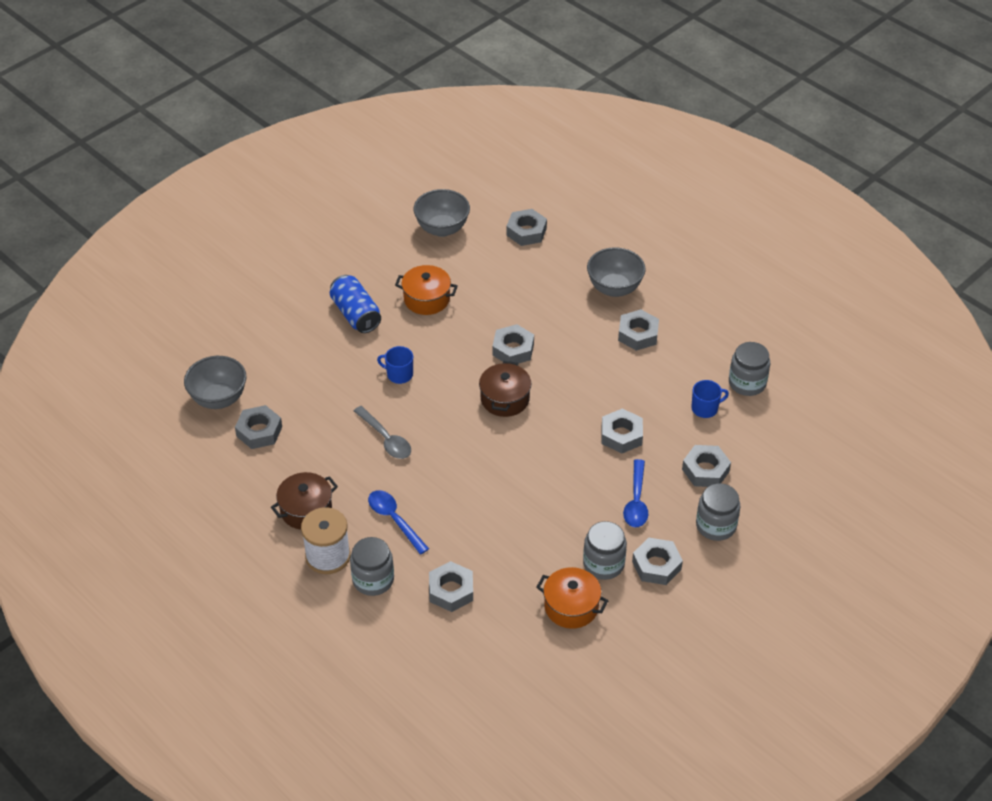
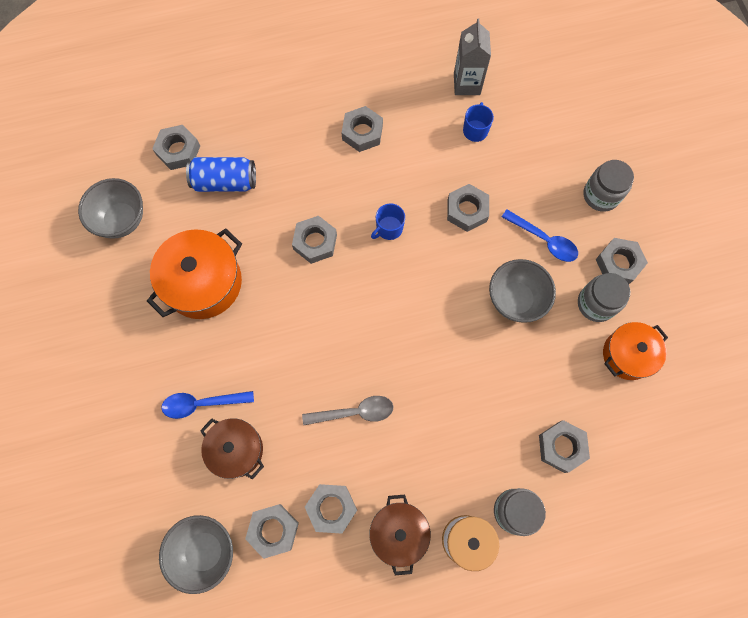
camera: 60 degrees left, 25 degrees up
(356, 314) = (179, 358): blue can -> blue can (225, 182)
(394, 520) = (455, 455): blue spoon -> blue spoon (202, 403)
(399, 374) = (282, 358): blue mug -> blue mug (389, 228)
(426, 299) = (203, 282): orange pot -> orange pot, size x1.55
(505, 399) = (369, 281): brown pot -> brown pot (236, 450)
(614, 288) = (297, 119): grey bowl -> grey bowl (515, 299)
(705, 470) = (540, 169): grey nut -> grey nut (331, 508)
(747, 383) = (467, 84): grey jar -> grey carton

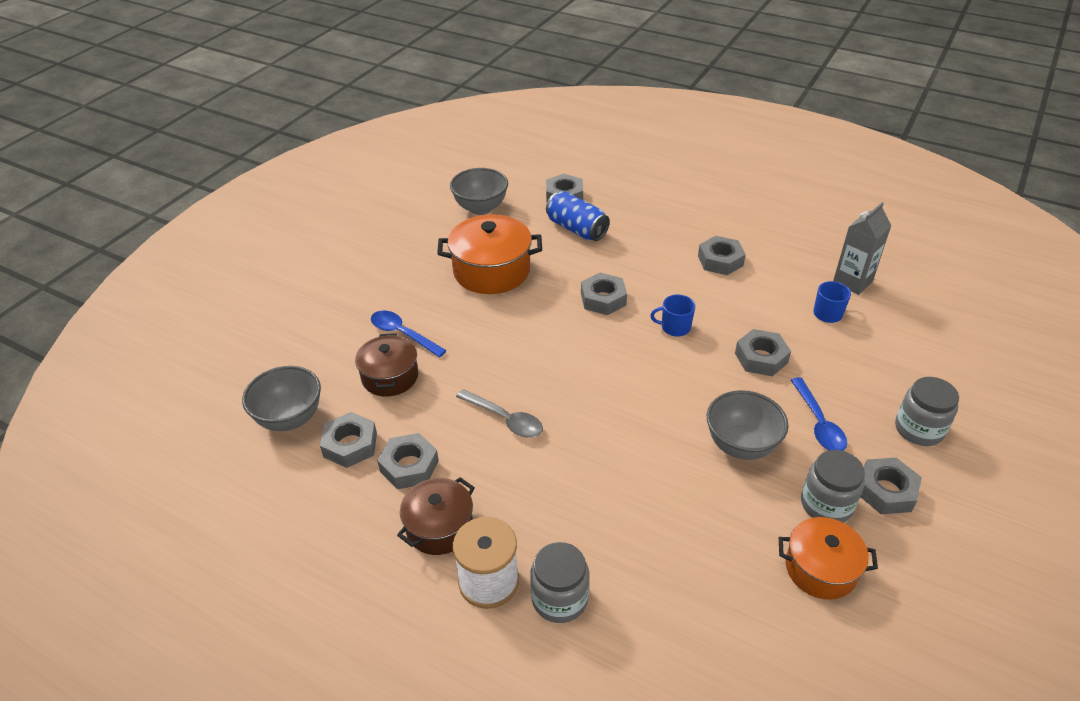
camera: 45 degrees right, 30 degrees down
(561, 447) = (665, 587): grey nut -> none

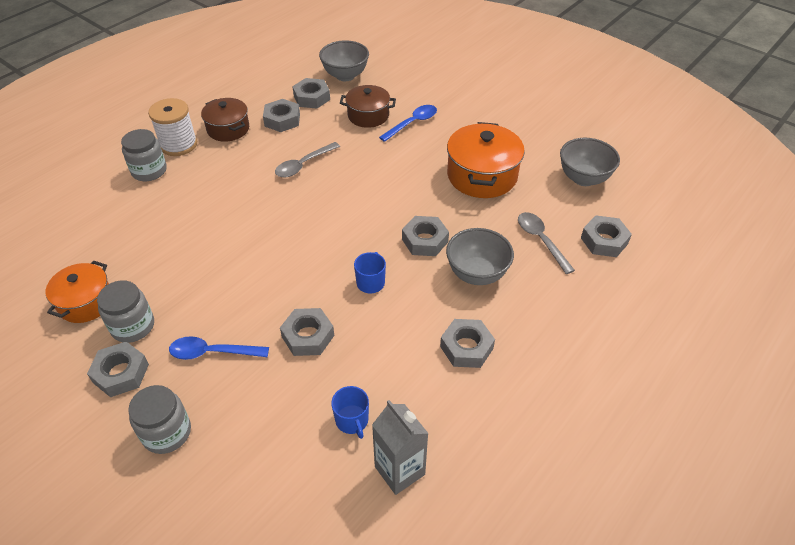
camera: 100 degrees right, 5 degrees up
(576, 229) = (541, 241): blue can -> grey spoon
(741, 445) = (216, 290): grey bowl -> grey bowl (477, 274)

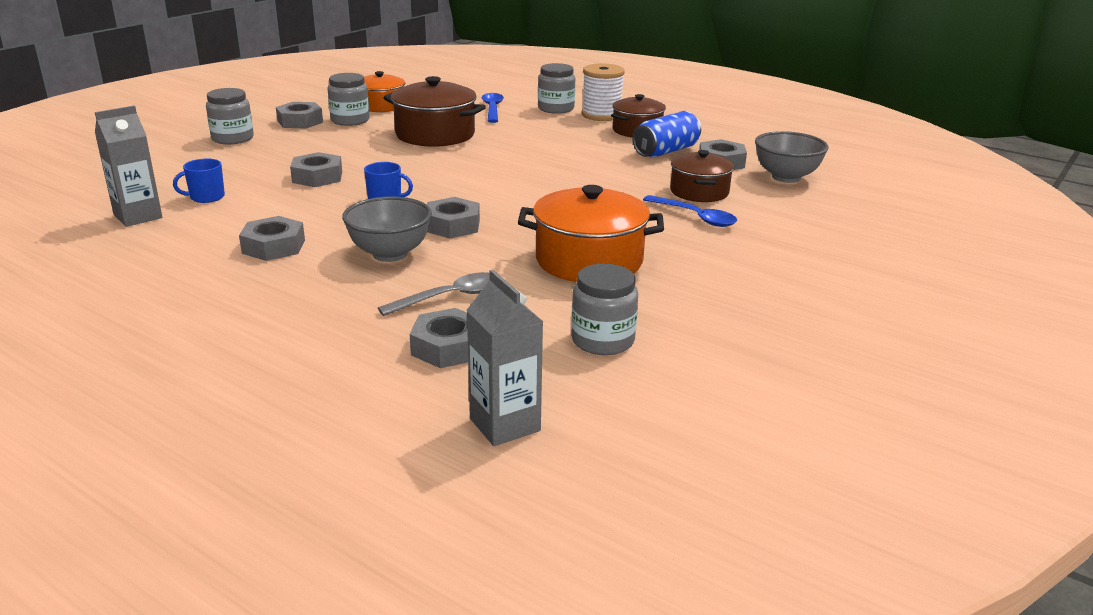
camera: 85 degrees right, 20 degrees down
(203, 255) = (435, 135): none -> brown pot
(213, 352) = (310, 146): blue spoon -> blue spoon (492, 109)
(282, 120) = (666, 151): grey nut -> blue can
(304, 165) = (583, 164): grey spoon -> none
(583, 178) = (602, 340): grey bowl -> grey jar
(675, 219) = (505, 425): none -> grey carton

